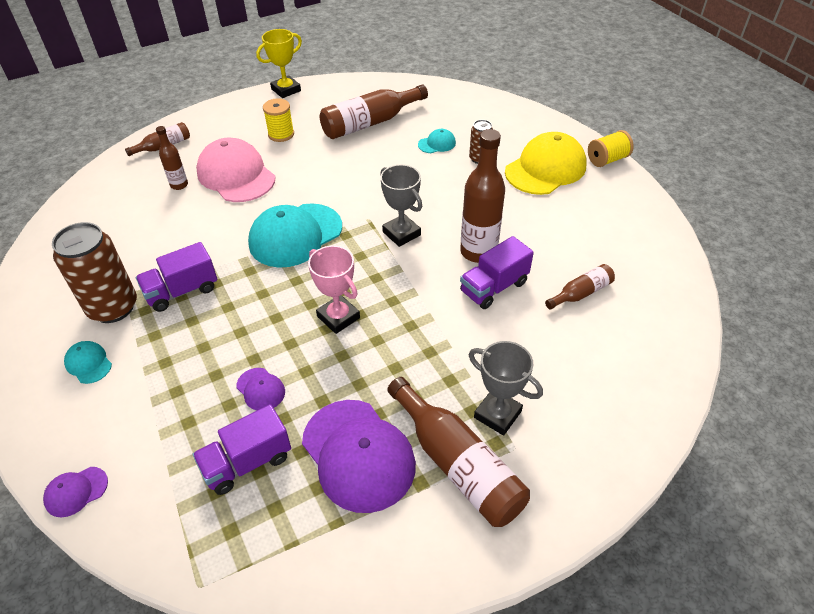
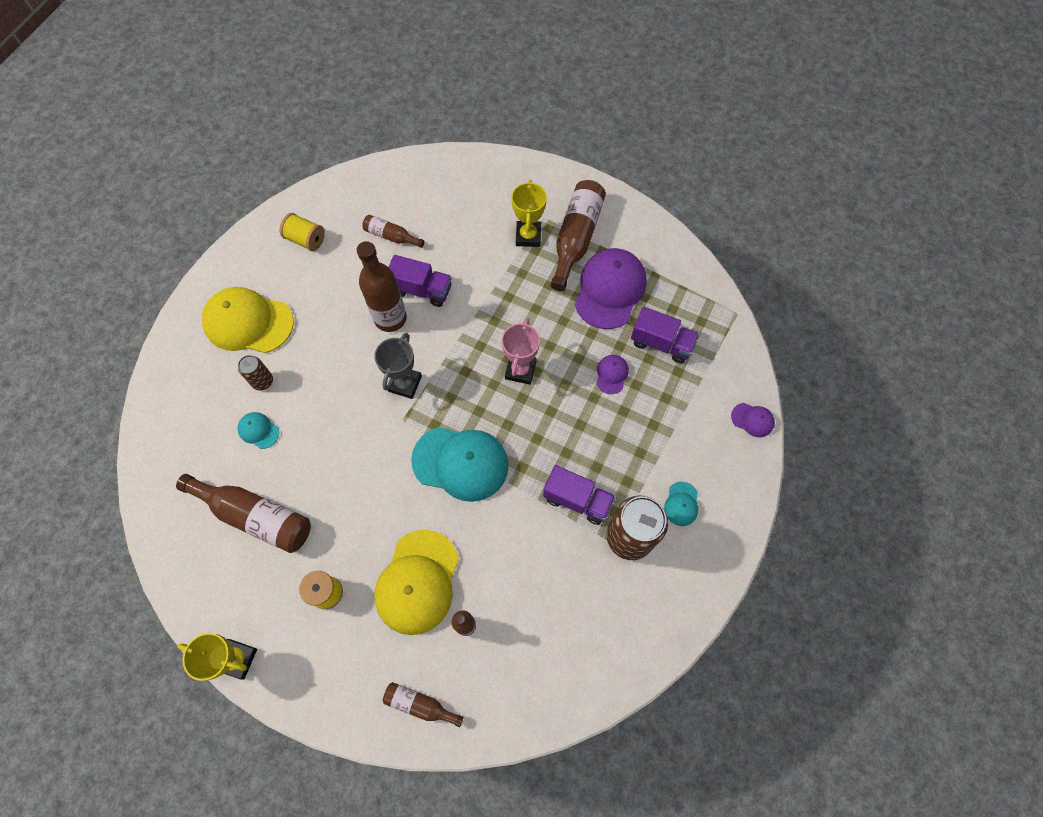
camera: 125 degrees left, 20 degrees up
(236, 175) = (417, 582): pink cap -> yellow cap
(497, 414) = (528, 236): grey trophy -> yellow trophy
(607, 160) = (207, 282): yellow spool -> yellow spool (306, 239)

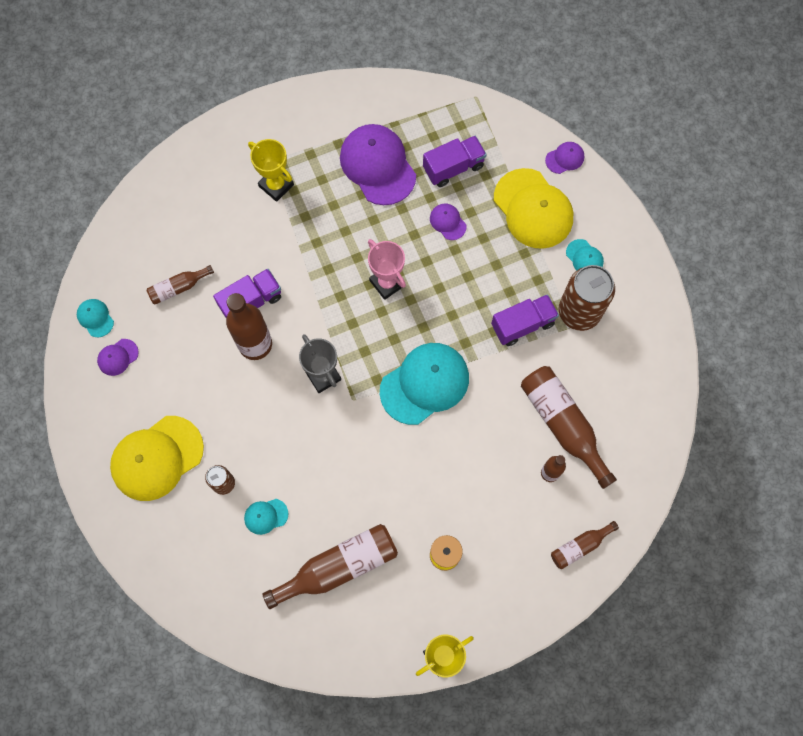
camera: 50 degrees left, 5 degrees up
(306, 239) = (118, 357): yellow spool -> purple cap
(324, 204) = (95, 318): none -> turquoise cap
(417, 582) = (490, 483): yellow cap -> yellow cap (533, 209)
(576, 239) = (311, 153): brown bottle -> brown bottle (563, 424)

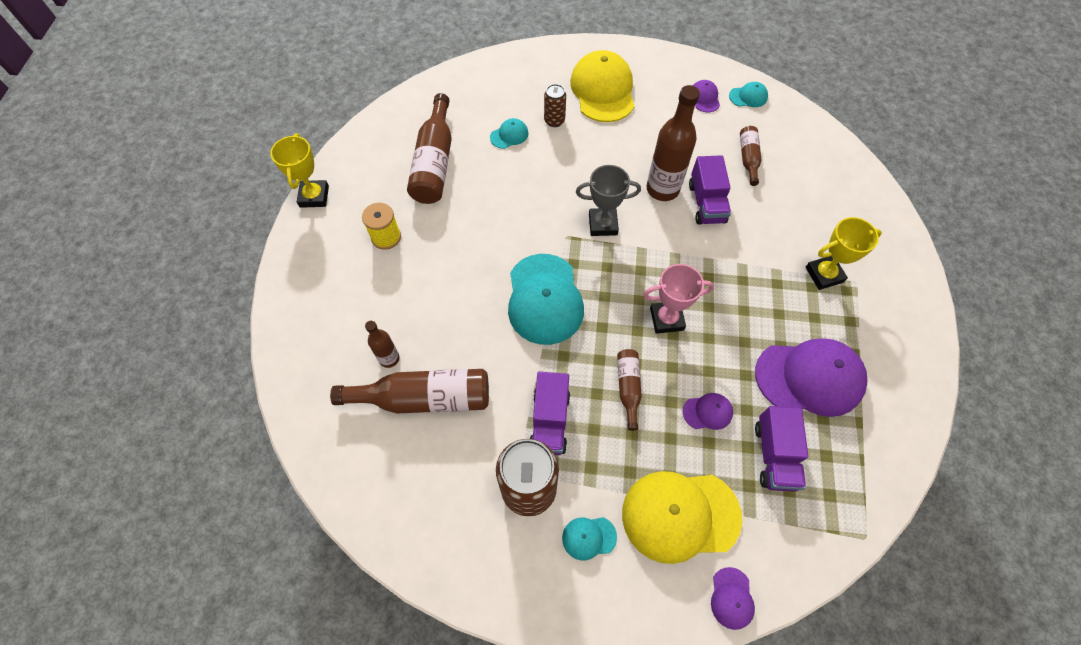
camera: 120 degrees right, 10 degrees down
(266, 516) = (509, 135): turquoise cap -> turquoise cap turned 45 degrees clockwise
(579, 546) = (308, 345): brown bottle -> brown bottle (628, 388)

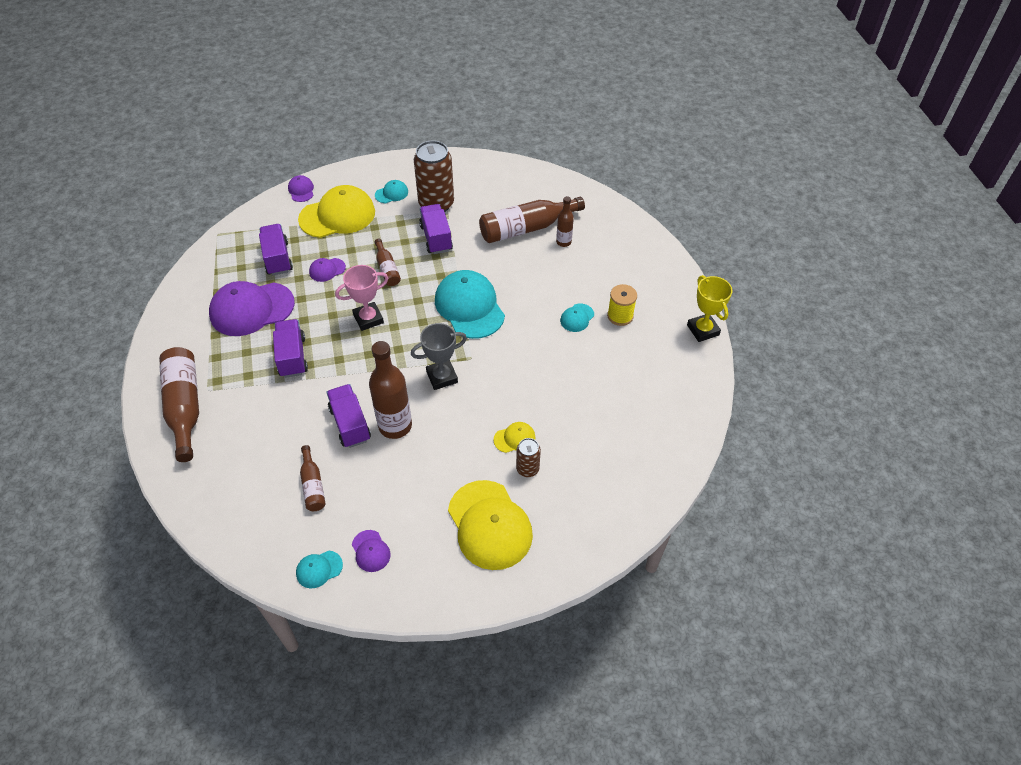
camera: 160 degrees right, 10 degrees down
(434, 163) = (620, 389): brown bottle -> brown bottle (185, 407)
(509, 135) = (565, 438): turquoise cap -> turquoise cap (577, 318)
(554, 147) = (514, 438): none -> yellow cap
(761, 295) = (292, 357): none -> purple truck
(824, 274) = (236, 388): yellow trophy -> none

